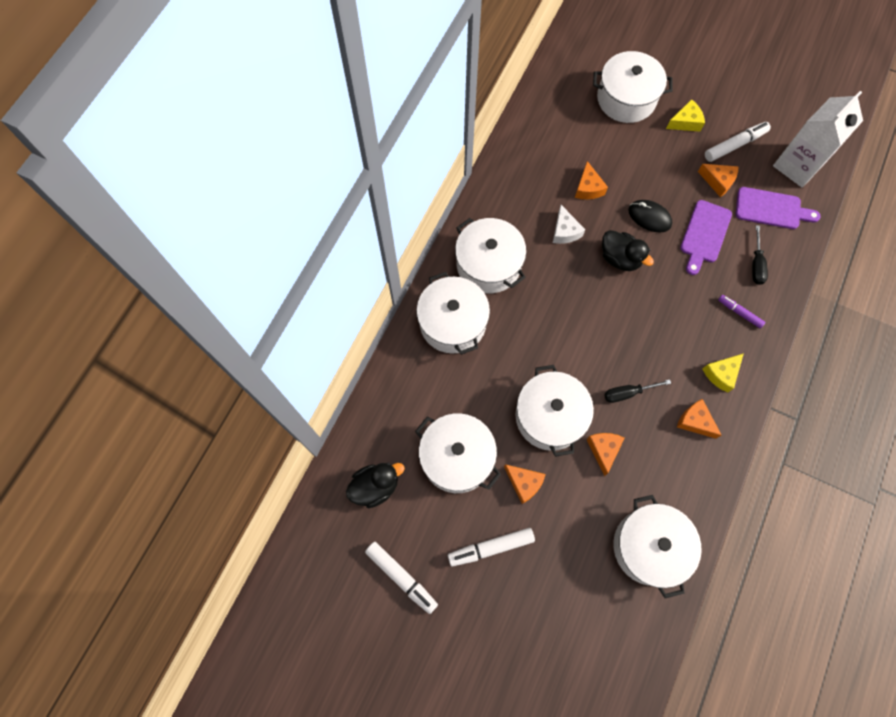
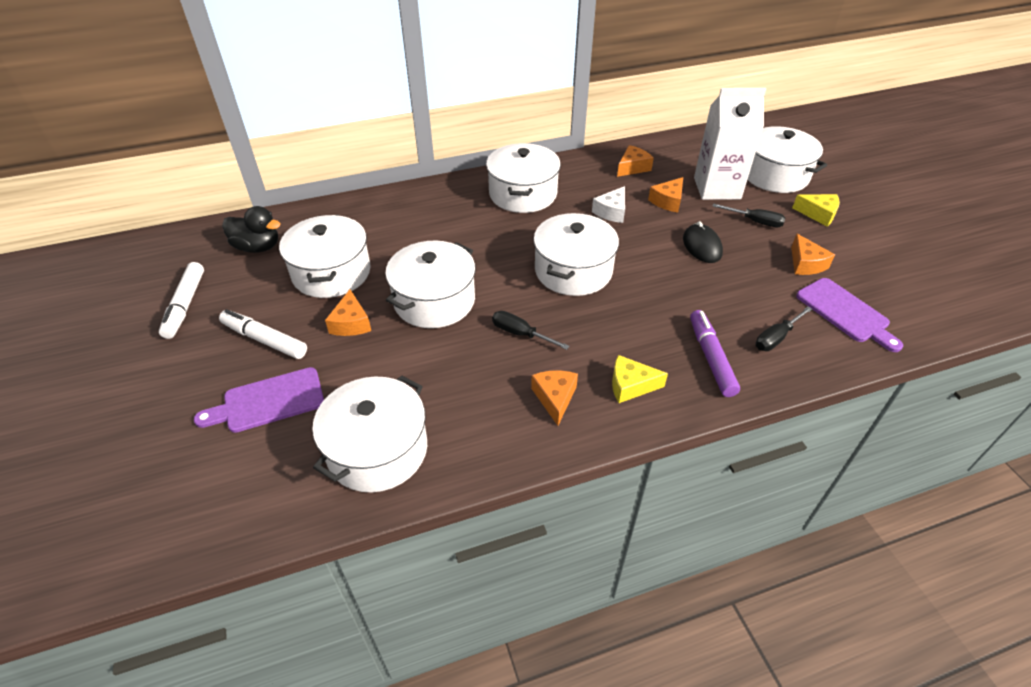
camera: 45 degrees right, 25 degrees down
(452, 322) = (448, 205): white pot -> white pot (573, 271)
(603, 450) = (443, 353): orange cheese -> orange cheese (632, 167)
(620, 258) = (638, 253): black duck -> none
(658, 163) = (755, 222): none -> black screwdriver
(704, 234) = (744, 286): purple cutting board -> purple cutting board (268, 401)
(735, 145) = (855, 252): white marker -> none
(739, 313) = (711, 358): purple marker -> purple marker, size x1.59
(797, 166) = (917, 302): white carton -> white carton (717, 188)

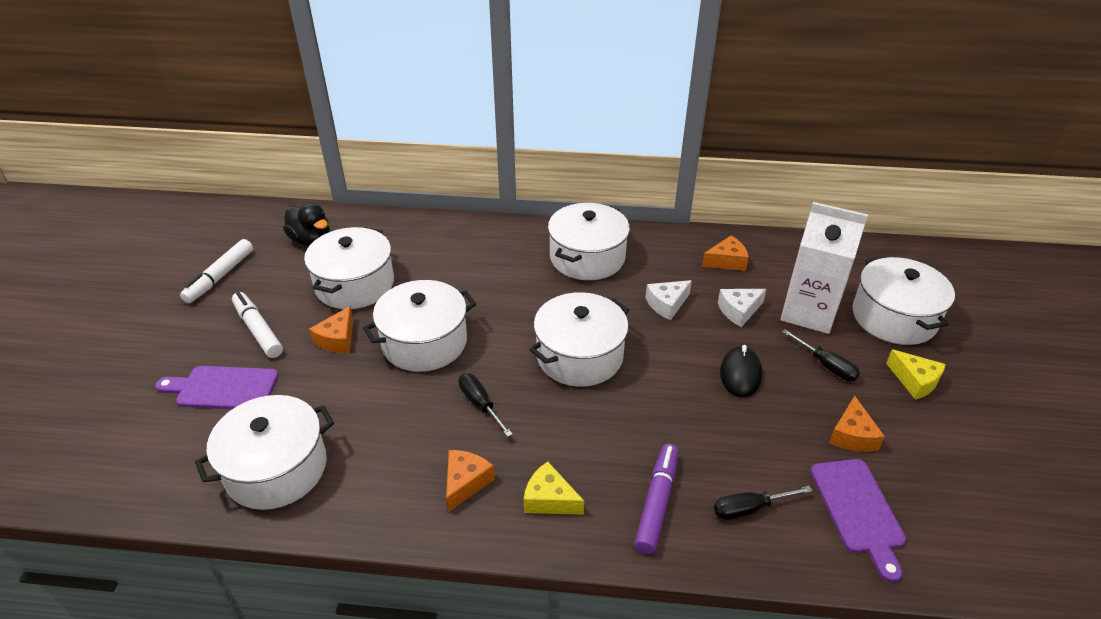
camera: 25 degrees right, 5 degrees down
(668, 201) = (739, 311): orange cheese -> white cheese

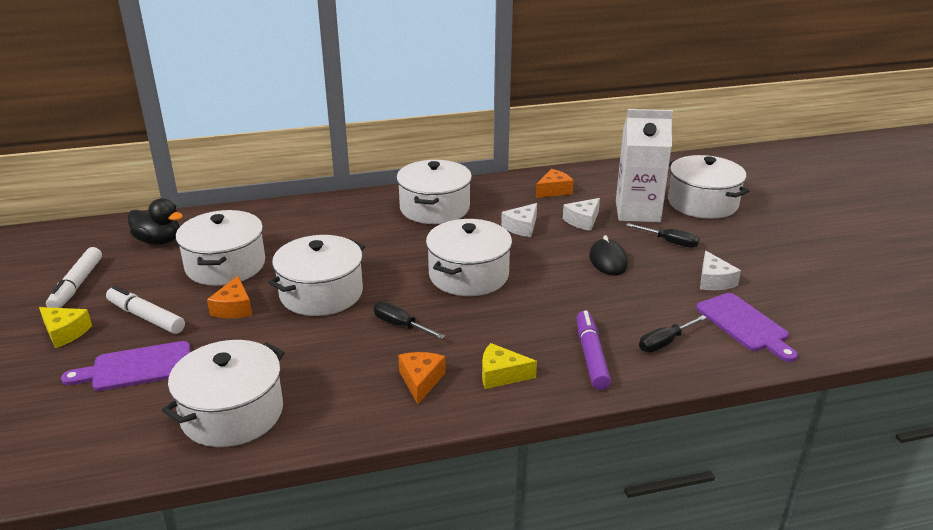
camera: 20 degrees left, 10 degrees down
(852, 435) = (714, 281): orange cheese -> white cheese
(915, 381) = (739, 239): yellow cheese -> yellow cheese (65, 332)

